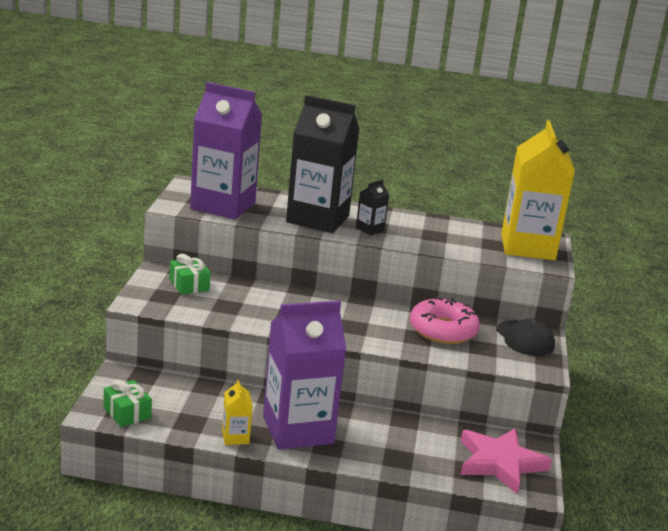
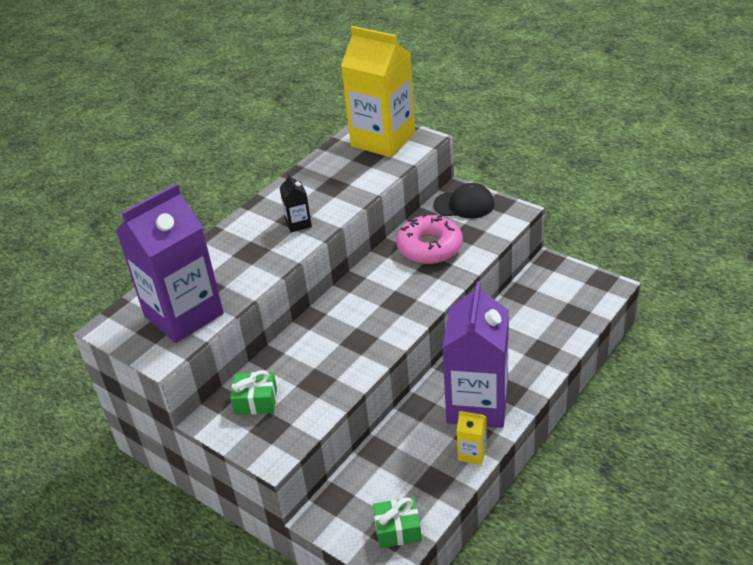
camera: 55 degrees left, 15 degrees up
(317, 219) = (256, 252): black carton -> none
(500, 463) = (569, 293): pink star -> none

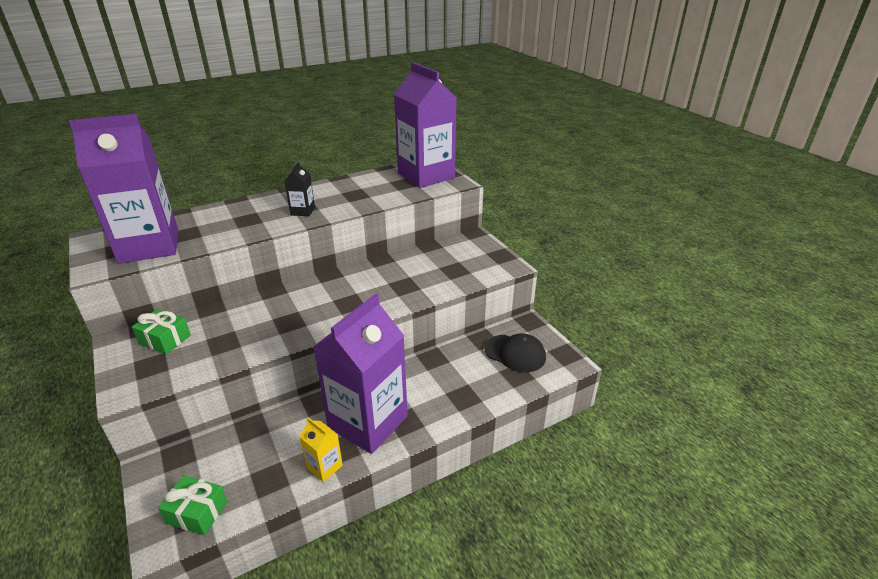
camera: 20 degrees right, 5 degrees down
(383, 140) = (426, 175): yellow carton -> purple carton
(429, 247) = (414, 270): pink donut -> none
(464, 204) = (471, 248): black cap -> black cap (515, 353)

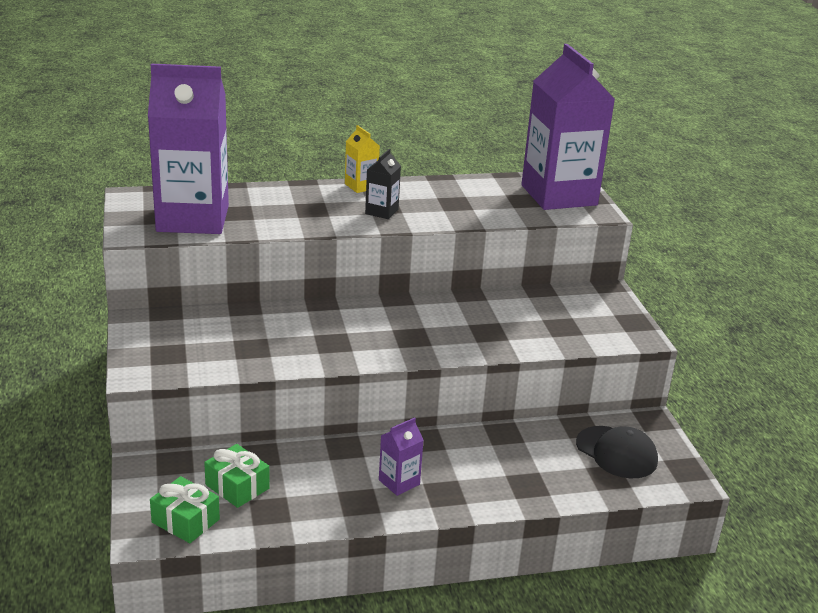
camera: 15 degrees right, 5 degrees down
(165, 339) = (187, 330): green gift -> green gift (237, 486)
(324, 466) = (335, 514): yellow carton -> yellow carton (361, 186)
(368, 422) = (399, 482): purple carton -> purple carton, size x0.41

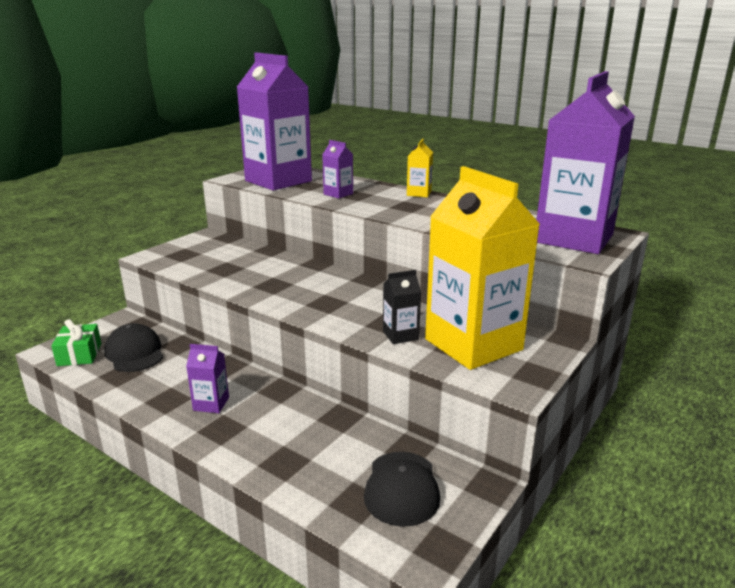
camera: 50 degrees right, 5 degrees down
(237, 486) = (134, 353): green gift -> black cap
(294, 214) = (338, 194): none -> purple carton
(381, 211) = (398, 208): black carton -> black carton (400, 335)
(568, 319) = (473, 344): none -> yellow carton

